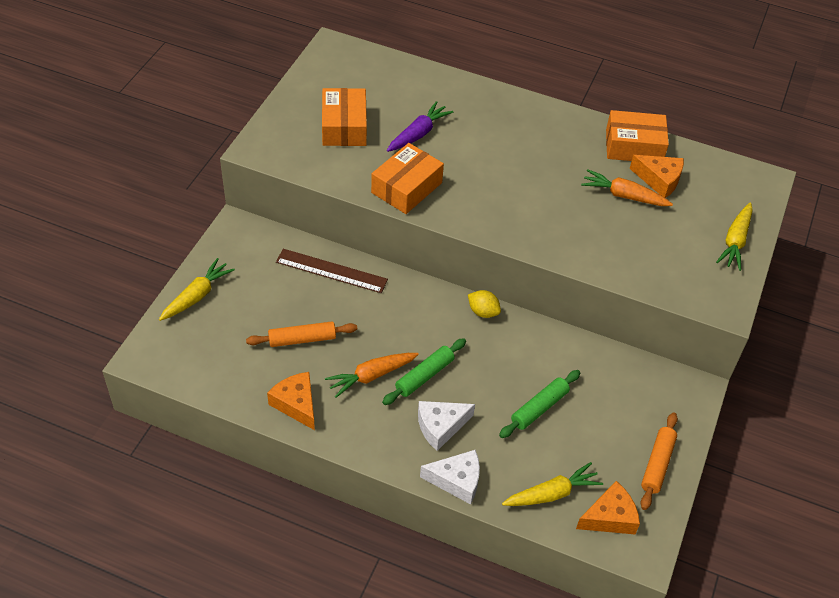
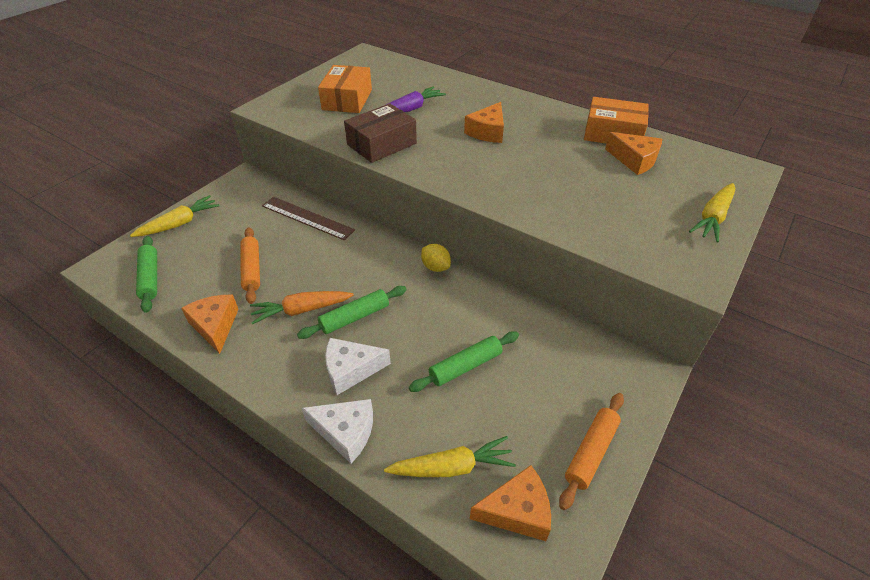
camera: 15 degrees right, 5 degrees down
(202, 363) = (150, 278): none -> green rolling pin
(302, 339) = (252, 269): orange rolling pin -> orange rolling pin turned 75 degrees clockwise
(406, 188) = (382, 144): orange box -> brown box
(509, 158) = (487, 132): none -> orange cheese
(624, 196) = (595, 169): orange carrot -> none

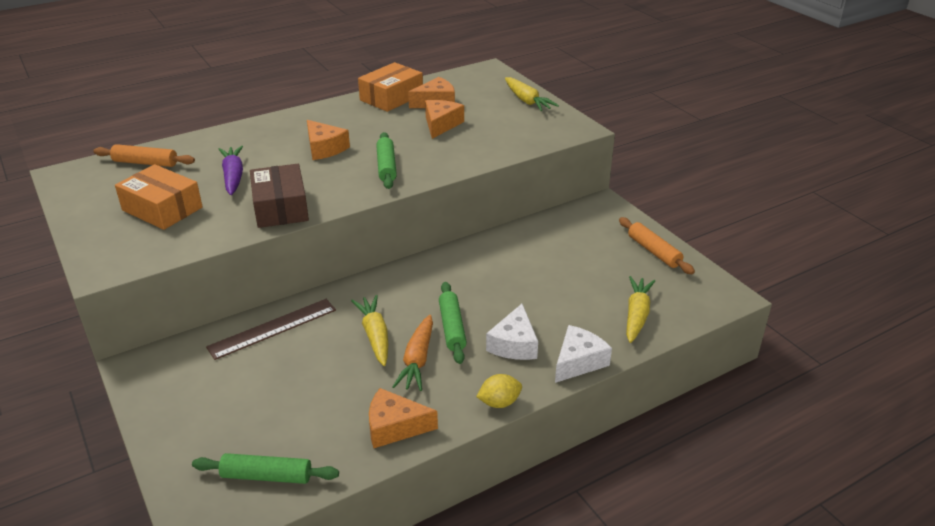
camera: 65 degrees left, 10 degrees down
(179, 224) = (178, 439): yellow carrot -> yellow carrot (375, 336)
(252, 269) = (325, 385): orange rolling pin -> orange rolling pin (145, 163)
(435, 267) = (424, 264): yellow lemon -> yellow lemon (499, 402)
(465, 366) = (549, 281): green rolling pin -> green rolling pin (386, 166)
(517, 511) = (683, 296): orange cheese -> orange cheese (441, 124)

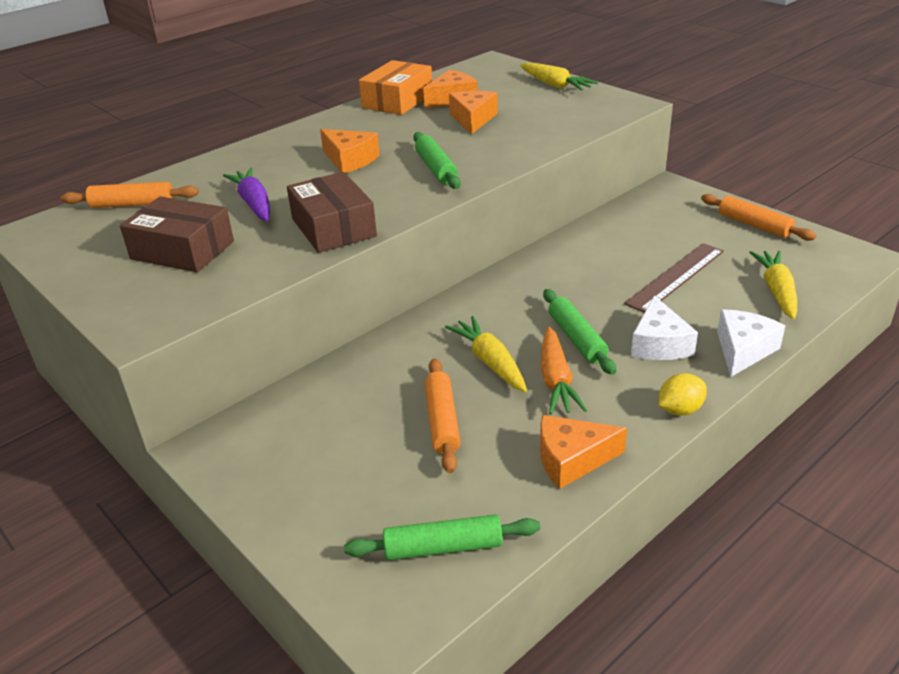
camera: 10 degrees left, 0 degrees up
(162, 209) = (182, 250): orange box -> brown box
(273, 328) = (359, 375): brown ruler -> brown ruler (675, 277)
(314, 378) = (442, 421): none -> orange rolling pin

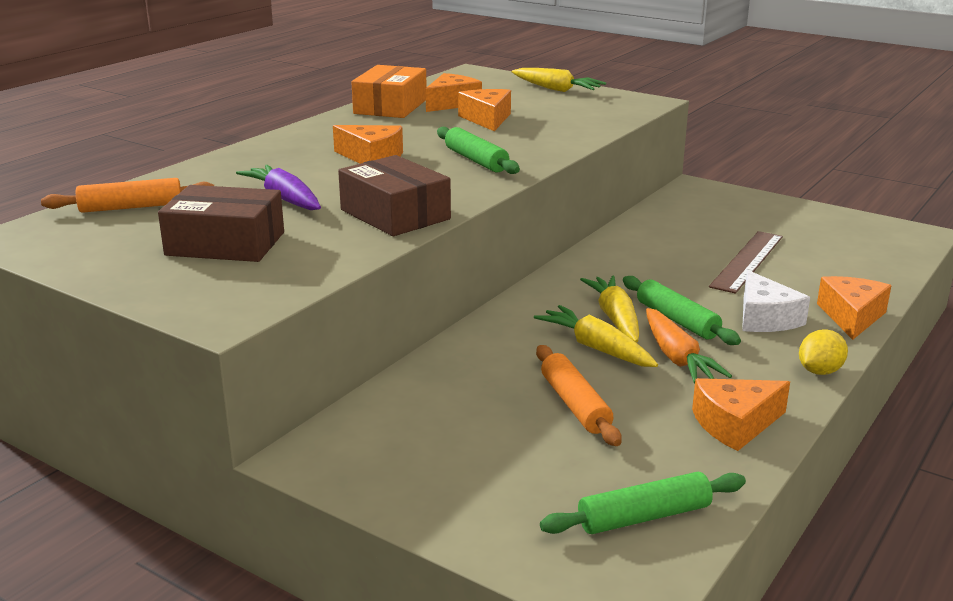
camera: 15 degrees left, 10 degrees down
(743, 350) = (851, 316): white cheese -> orange cheese
(754, 225) = (799, 214): orange rolling pin -> none
(776, 291) = (854, 266): yellow carrot -> yellow carrot (615, 318)

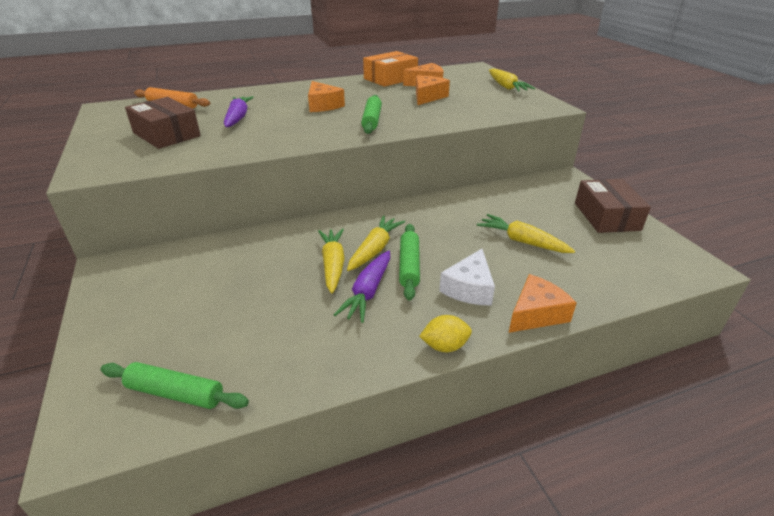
camera: 35 degrees right, 10 degrees up
(395, 214) = (267, 141): brown box -> brown box (606, 216)
(575, 405) = (263, 297): orange rolling pin -> none
(677, 357) = (368, 292): orange carrot -> purple carrot
(735, 424) = (327, 357): orange cheese -> none
(747, 261) = (522, 241): brown ruler -> yellow carrot

